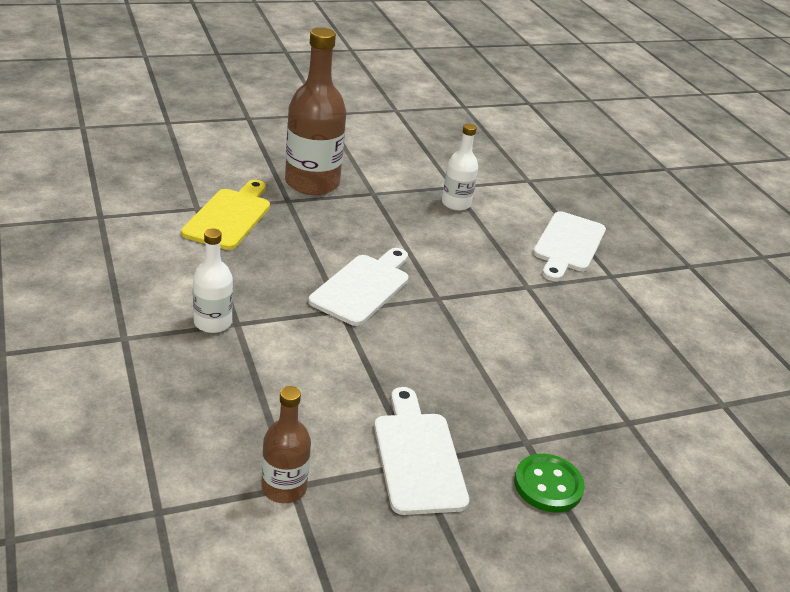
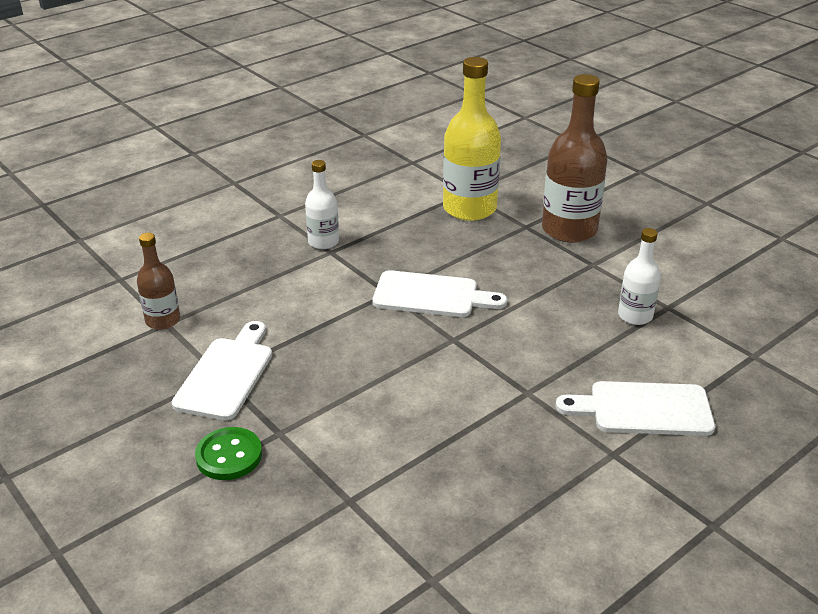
camera: 75 degrees right, 0 degrees up
(229, 217) = (469, 208): yellow cutting board -> yellow bottle
(417, 457) = (226, 374): white cutting board -> white cutting board turned 45 degrees counterclockwise

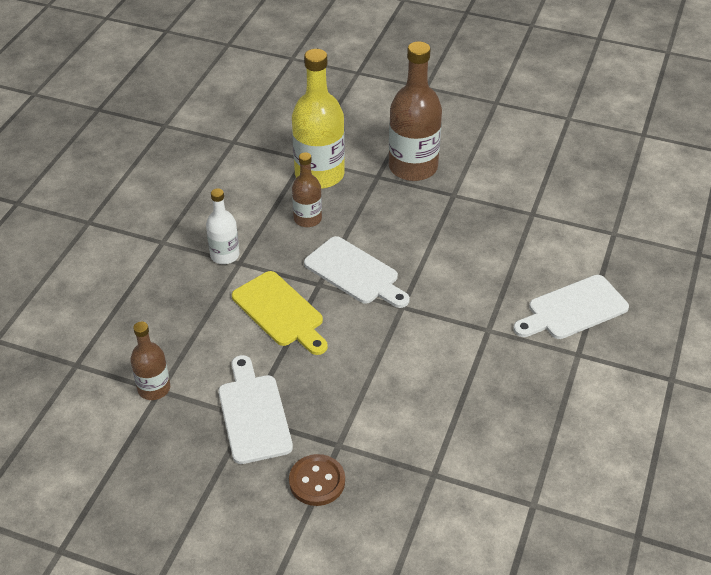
camera: 30 degrees left, 10 degrees up
(229, 456) = (317, 481): green button -> brown button
(331, 302) = (280, 312): none -> yellow cutting board
(426, 238) = (307, 219): none -> brown bottle
(431, 295) = (355, 273): white cutting board -> white cutting board turned 60 degrees clockwise
(635, 316) = (515, 231): white bottle -> none

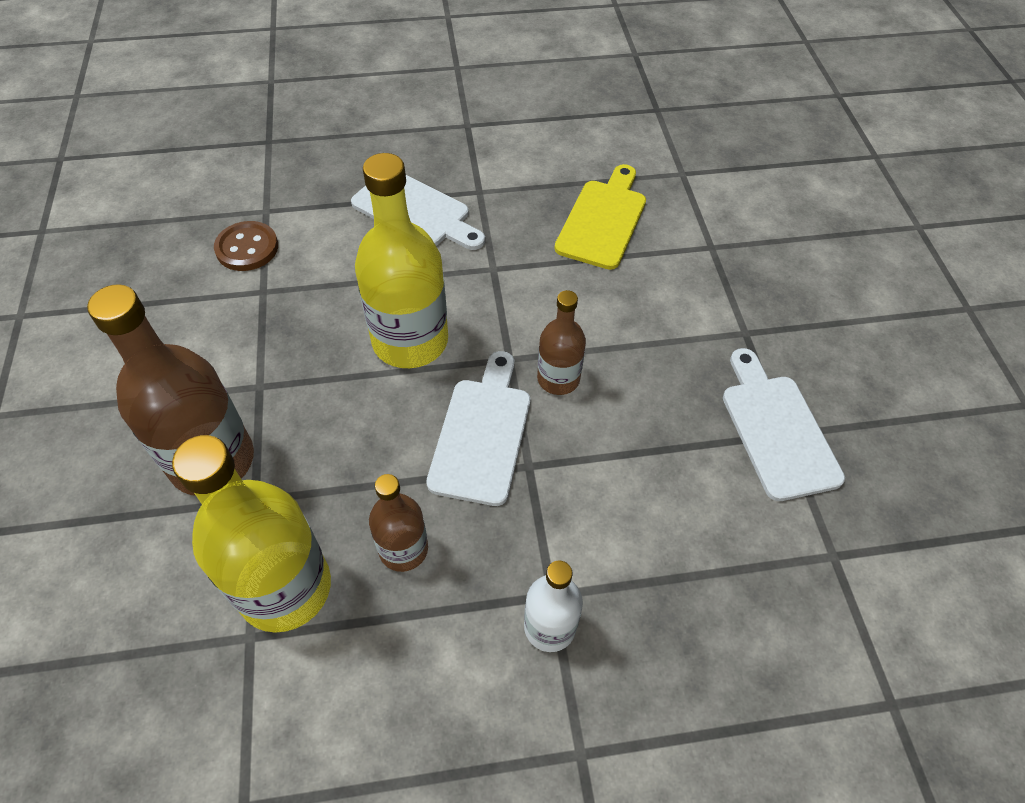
camera: 120 degrees left, 10 degrees up
(154, 388) = (837, 565): brown bottle -> brown bottle (558, 379)
(253, 414) = (777, 430): white cutting board -> white cutting board turned 120 degrees clockwise
(280, 312) = (607, 486): yellow cutting board -> yellow cutting board (603, 220)
(317, 481) = (801, 330): brown button -> brown button (247, 248)
(447, 266) = (410, 341): none -> yellow bottle

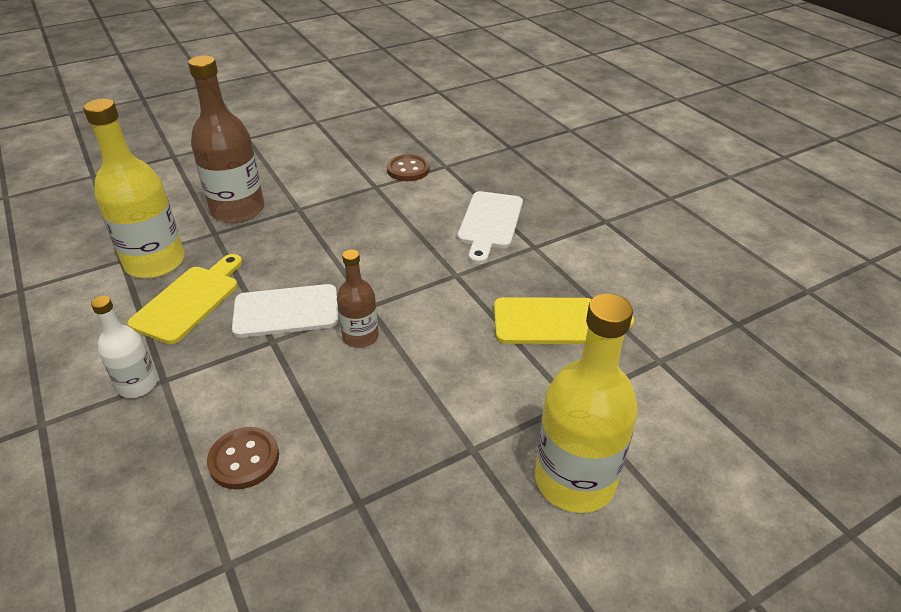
camera: 70 degrees right, 15 degrees down
(403, 549) = (189, 300): brown bottle -> yellow cutting board
(410, 341) = (363, 255): yellow bottle -> yellow bottle (575, 480)
(706, 523) = (244, 459): none -> brown button
(777, 430) = (361, 495): white cutting board -> none

